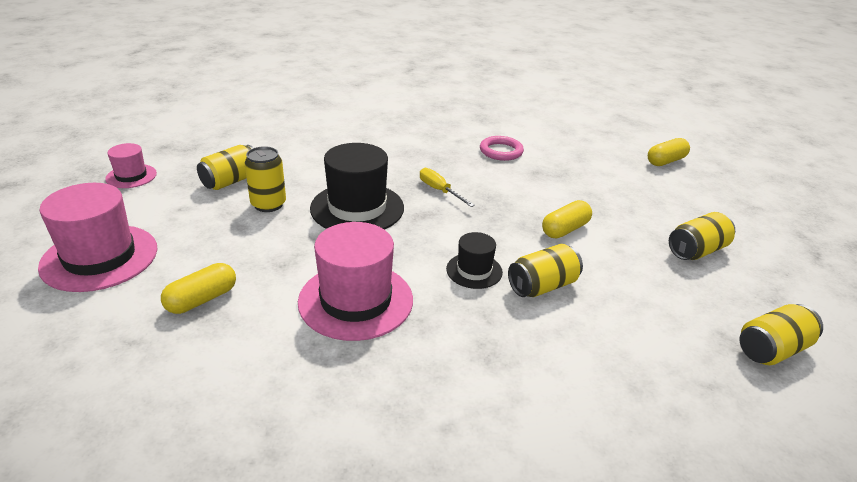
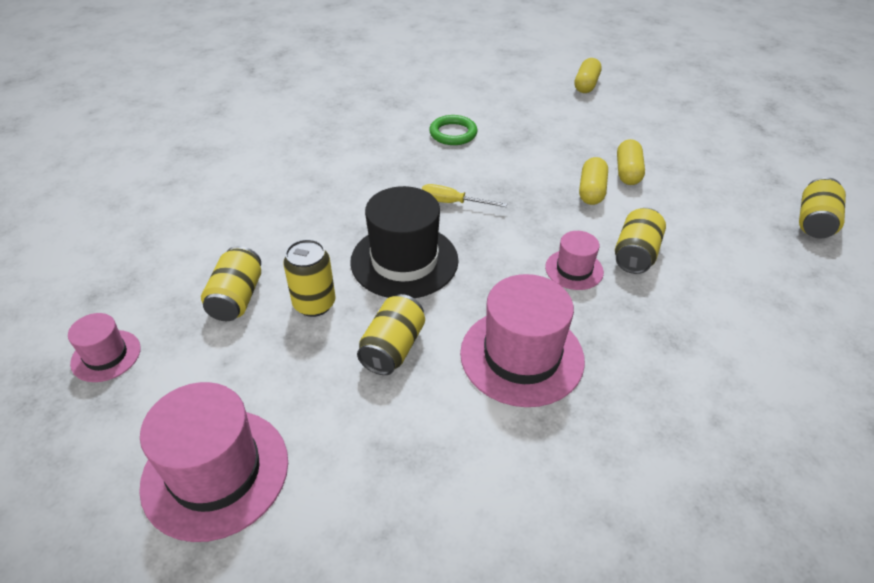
camera: 35 degrees left, 10 degrees up
(202, 299) = (390, 445): yellow capsule -> yellow capsule (628, 172)
(474, 271) = (574, 269): black hat -> pink hat
(501, 151) = (453, 133): pink ring -> green ring
(696, 251) = (693, 162): yellow can -> yellow can (393, 348)

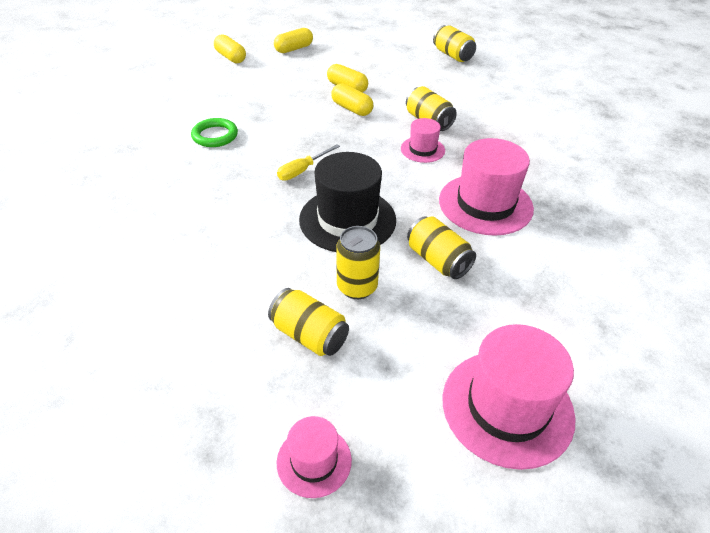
camera: 60 degrees left, 0 degrees up
(654, 110) = (294, 49): none -> yellow capsule

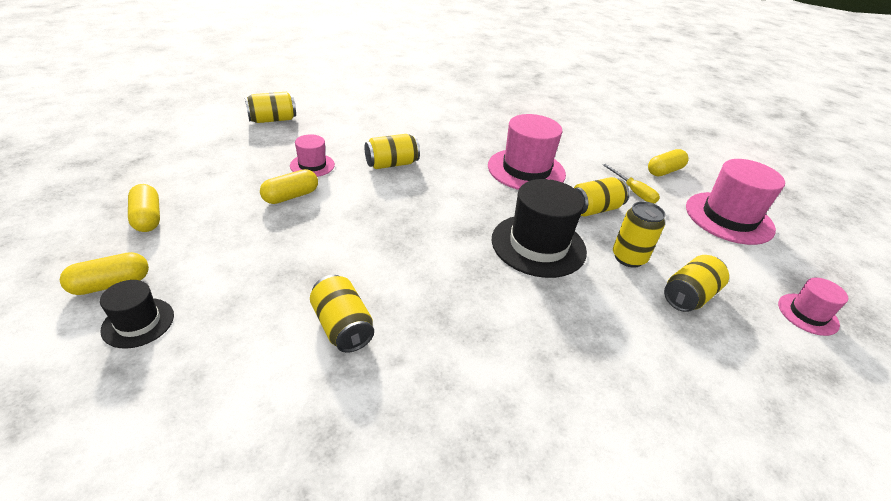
camera: 80 degrees left, 5 degrees down
(203, 73) = (138, 322): none -> black hat
(215, 136) = (342, 326): green ring -> yellow can
(302, 170) = (449, 260): yellow screwdriver -> yellow screwdriver (633, 192)
(351, 109) = (341, 203): yellow capsule -> yellow capsule (664, 171)
(422, 149) = (438, 179): pink hat -> pink hat (312, 165)

